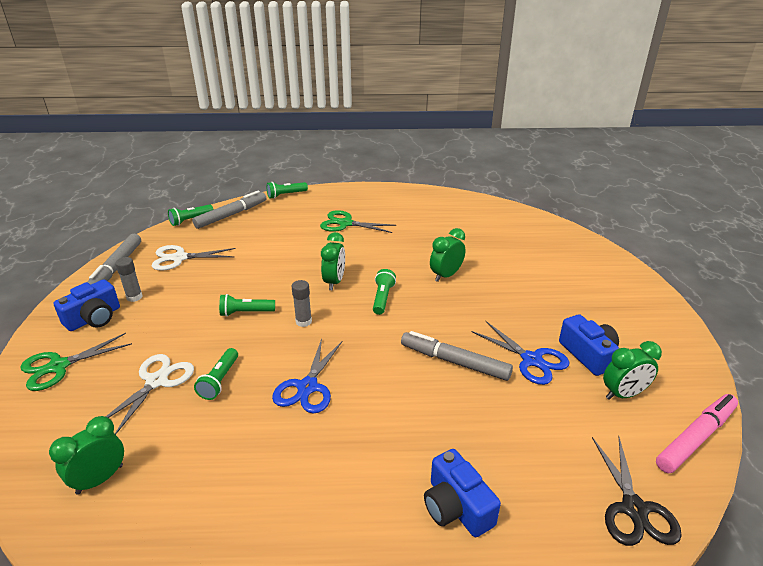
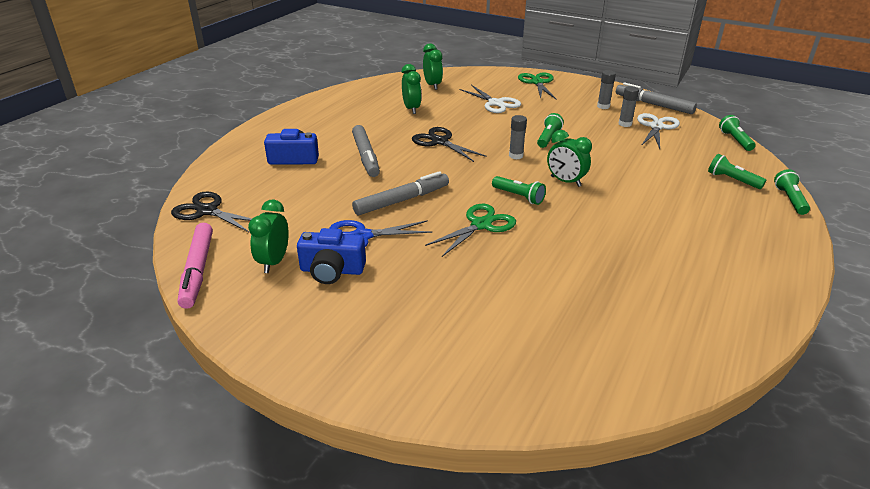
camera: 120 degrees right, 0 degrees up
(94, 318) = (584, 93): blue camera -> none
(181, 275) = (625, 124): none -> grey glue stick
(219, 380) = (477, 119): green flashlight -> green flashlight (732, 180)
(231, 215) = (740, 160): grey marker -> grey marker (366, 156)
(307, 387) = (440, 142): blue scissors -> black scissors
(345, 223) = (689, 218): green scissors -> green scissors (481, 225)
(446, 275) = (529, 244): green clock -> green clock (411, 109)

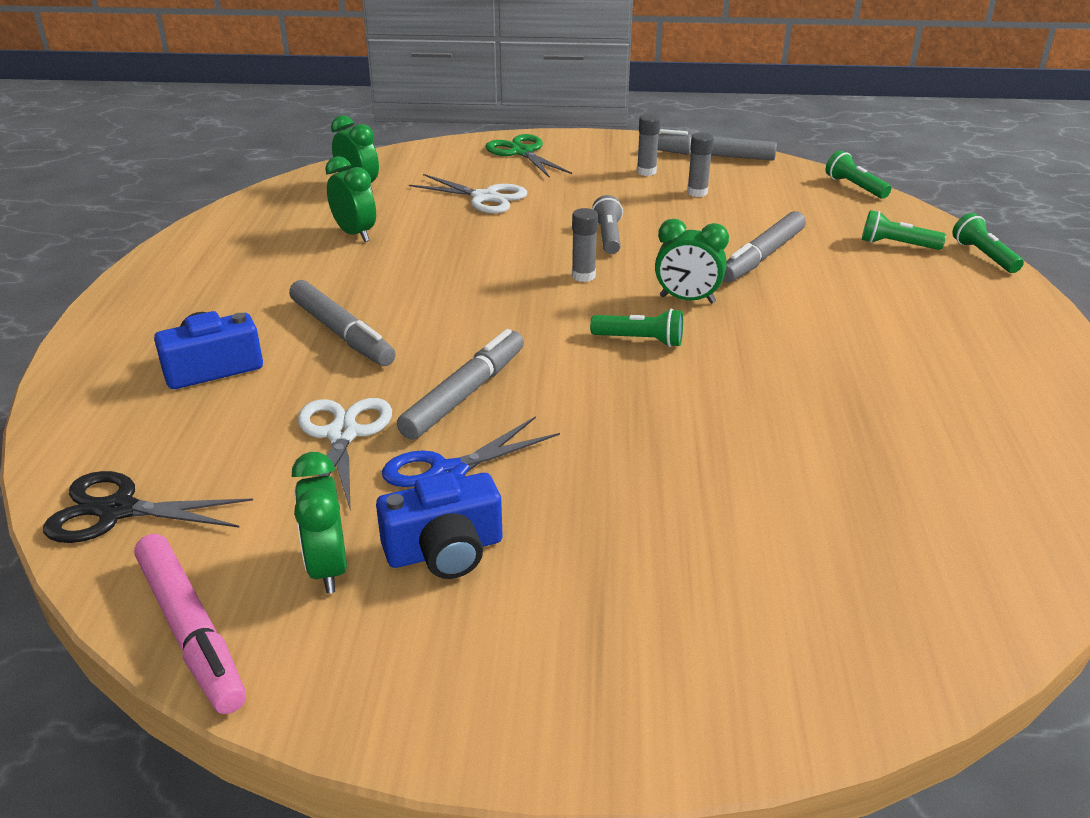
camera: 25 degrees left, 0 degrees up
(440, 142) = (447, 280): black scissors -> none
(481, 225) = (621, 401): green scissors -> none
(548, 138) = (608, 237): green flashlight -> grey flashlight
(633, 168) = (762, 257): none -> grey marker
(656, 127) = (742, 188): white scissors -> white scissors (342, 434)

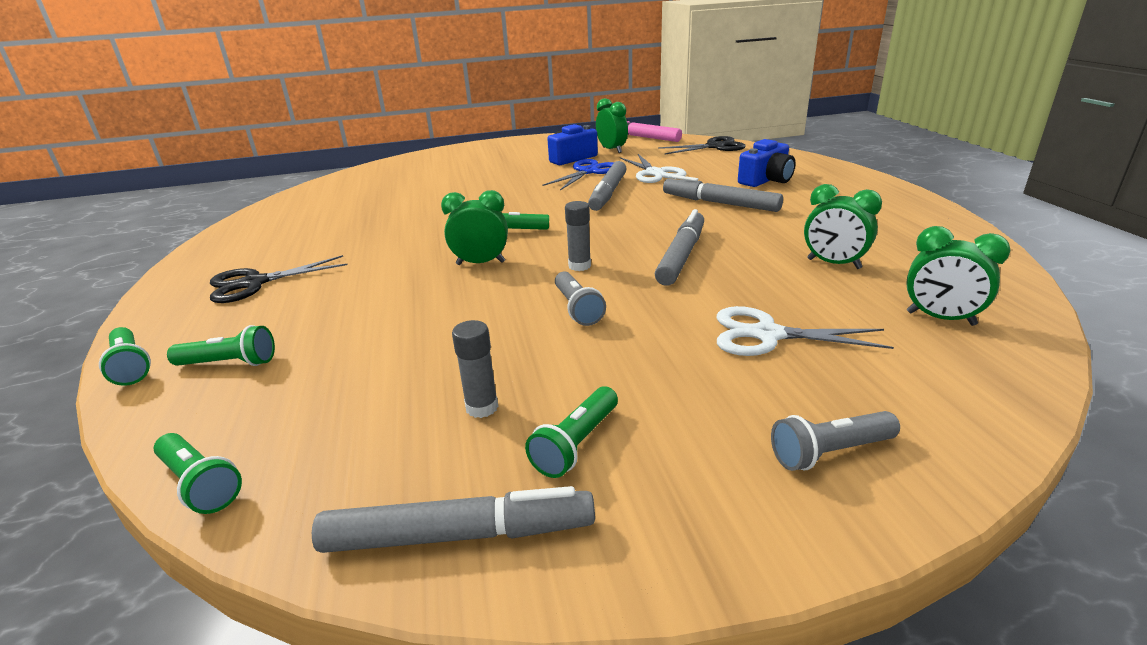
camera: 165 degrees right, 5 degrees down
(522, 152) = (829, 452): green scissors -> grey flashlight
(646, 172) = (576, 444): grey glue stick -> green flashlight
(762, 257) = (404, 316): grey marker -> grey marker (681, 256)
(947, 323) = (255, 283): none -> black scissors

